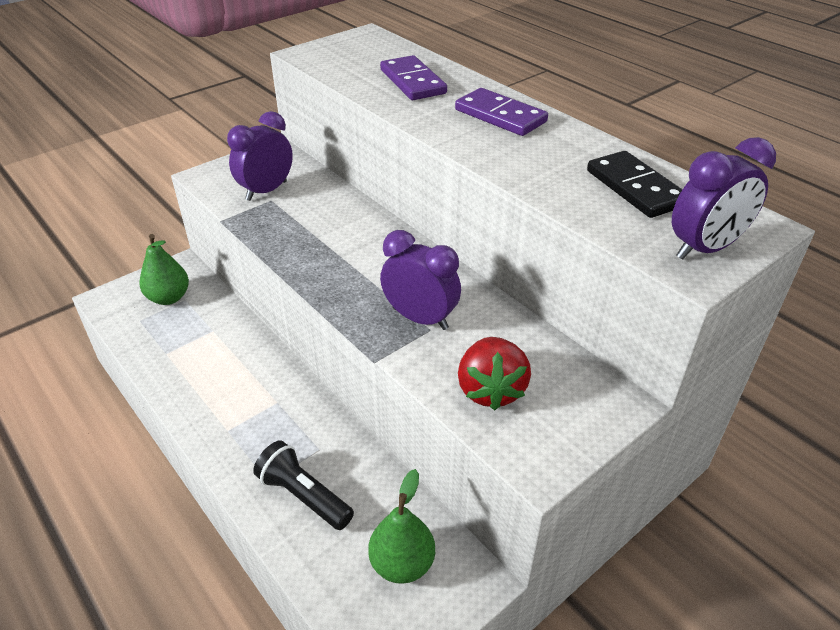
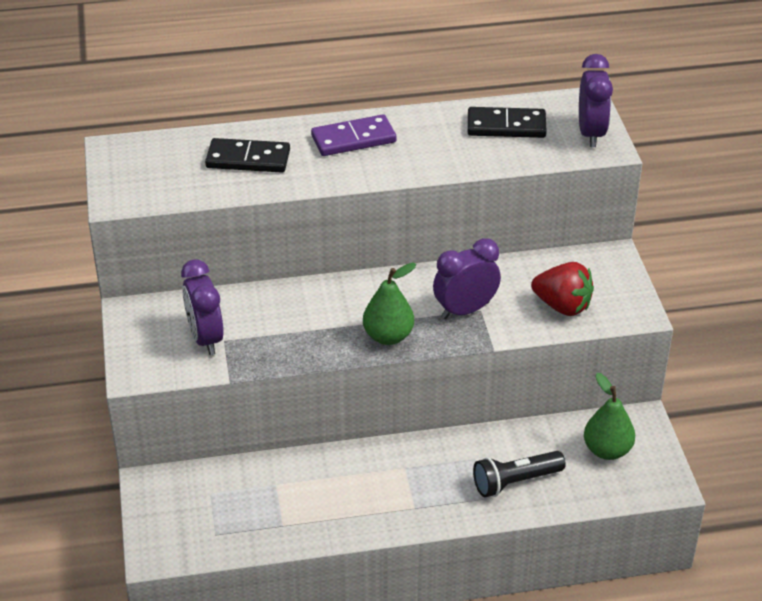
camera: 60 degrees left, 0 degrees up
(169, 298) = (197, 504): green pear -> green pear (388, 336)
(413, 82) = (248, 159): purple domino -> black domino

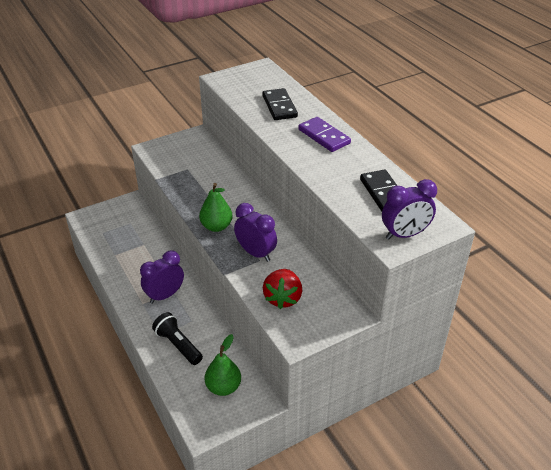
camera: 70 degrees right, 0 degrees up
(205, 338) = (185, 162): purple clock -> purple clock (165, 295)

